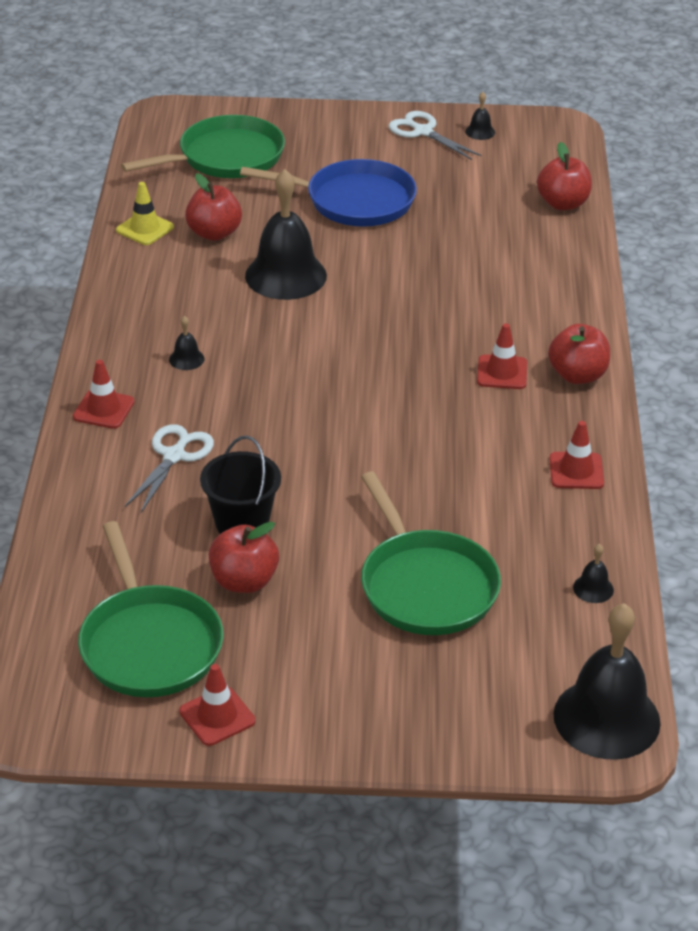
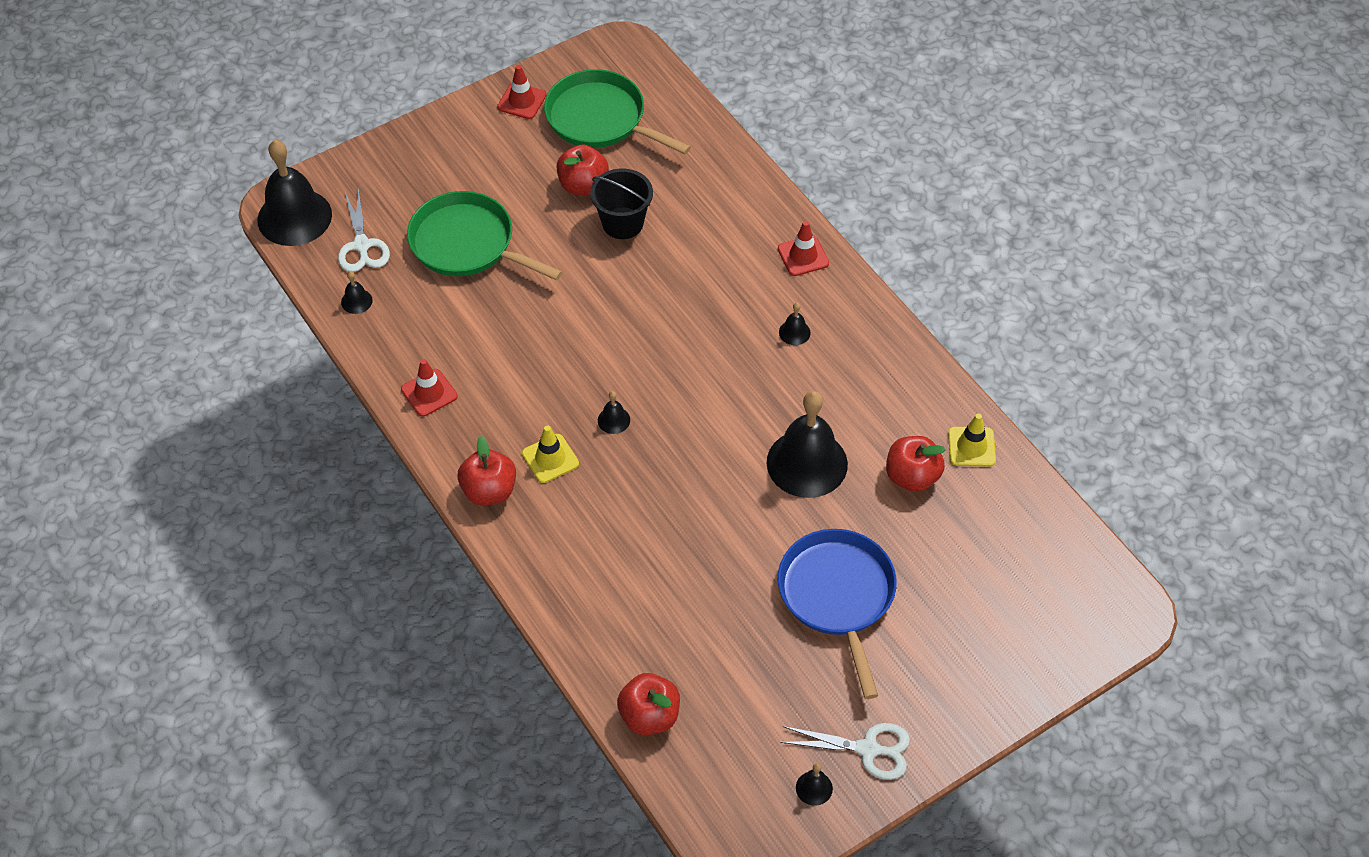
camera: 145 degrees right, 15 degrees up
(174, 456) = (716, 247): white scissors -> white scissors (361, 245)
(226, 157) = (1006, 584): green pan -> none
(354, 201) = (837, 595): blue pan -> blue pan turned 105 degrees clockwise
(418, 373) = (613, 420): none -> black bell
(502, 372) = (550, 458): red traffic cone -> yellow traffic cone

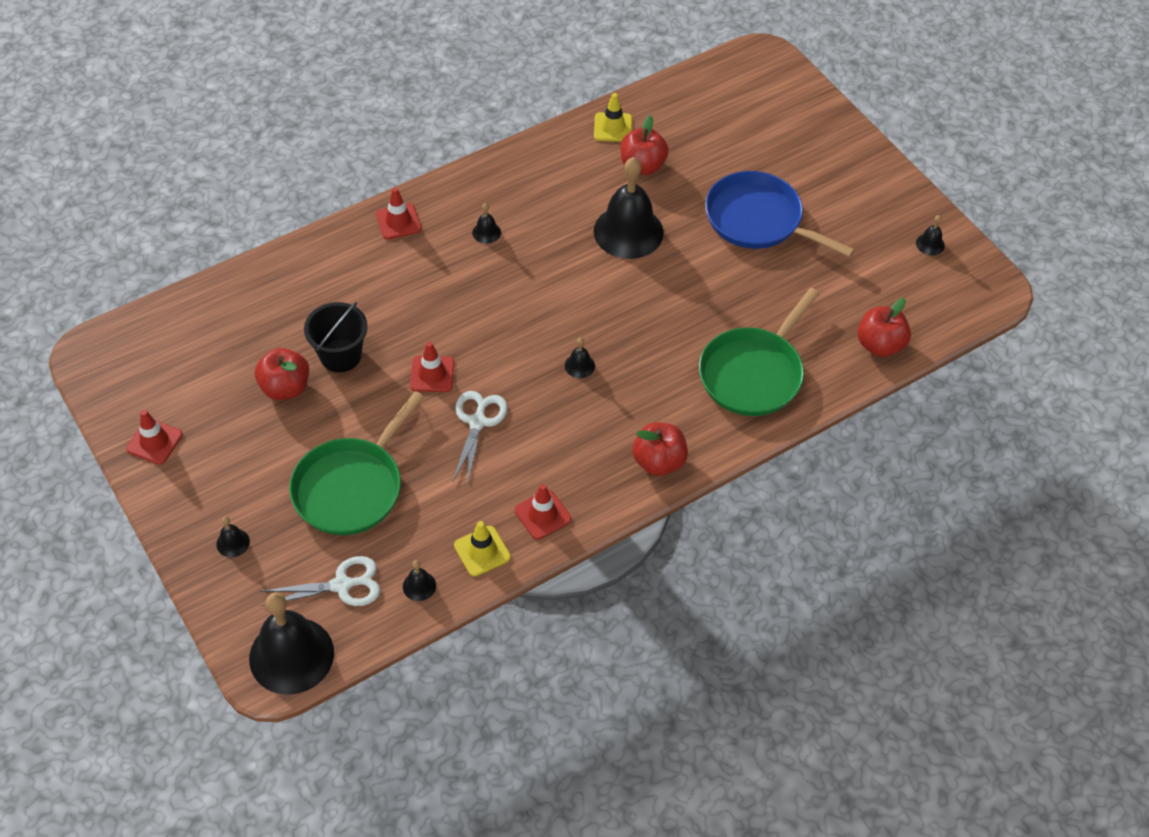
camera: 90 degrees left, 0 degrees up
(411, 166) = (233, 542): none -> black bell
(550, 458) = (622, 414): yellow traffic cone -> yellow traffic cone (482, 551)
(600, 119) = (194, 373): green pan -> green pan (753, 373)
(600, 296) = (432, 374): none -> red traffic cone
(837, 595) = (758, 219): blue pan -> blue pan turned 45 degrees clockwise
(868, 749) = (893, 210): white scissors -> white scissors (478, 422)

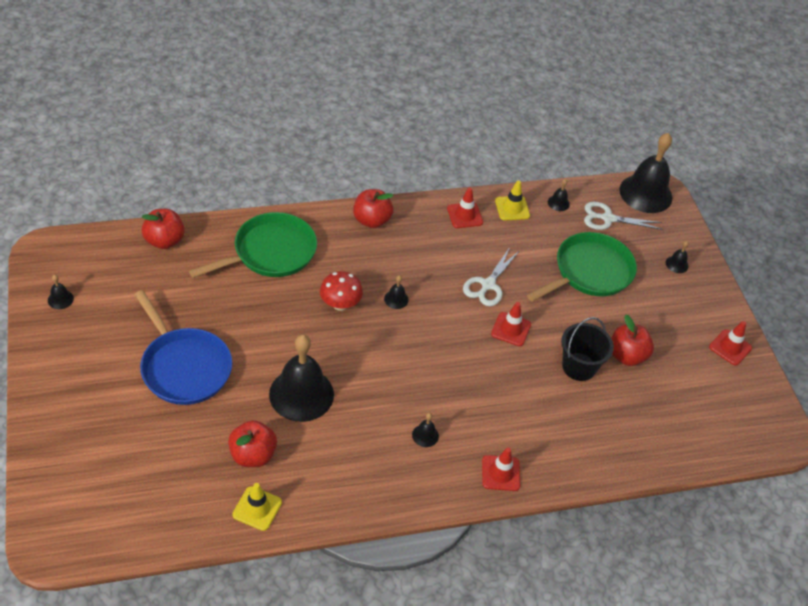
camera: 165 degrees left, 5 degrees down
(639, 338) = (340, 304): none -> red mushroom

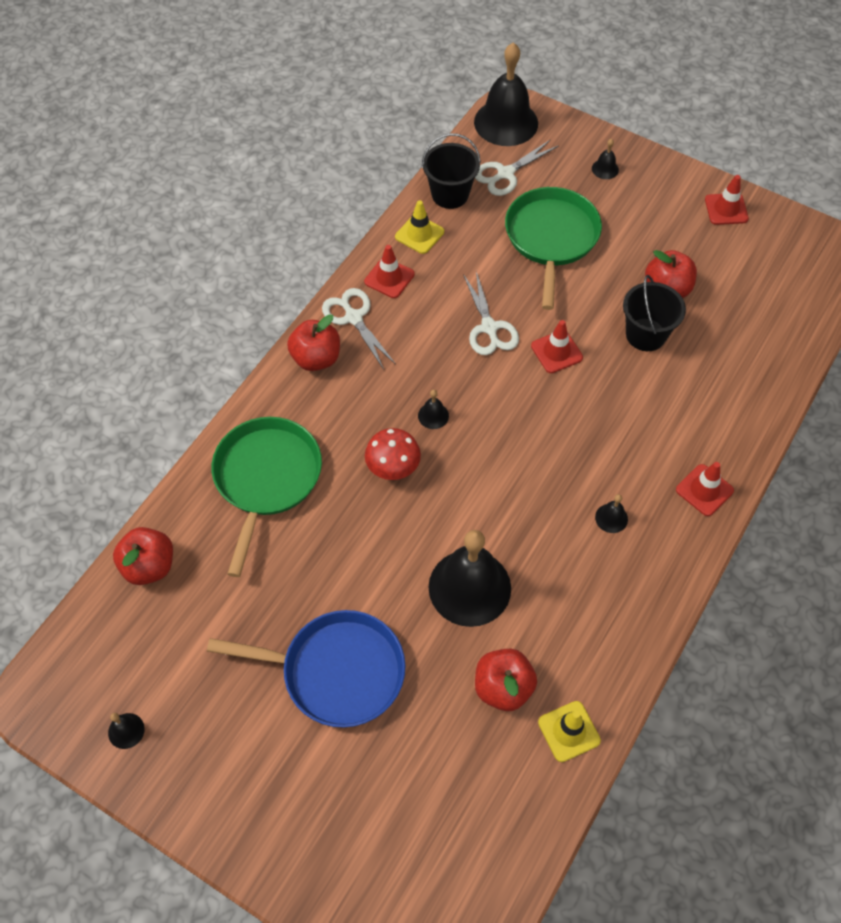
camera: 40 degrees left, 10 degrees up
(418, 218) = (353, 317): none -> white scissors
(558, 203) = (450, 194): black bell -> black bucket

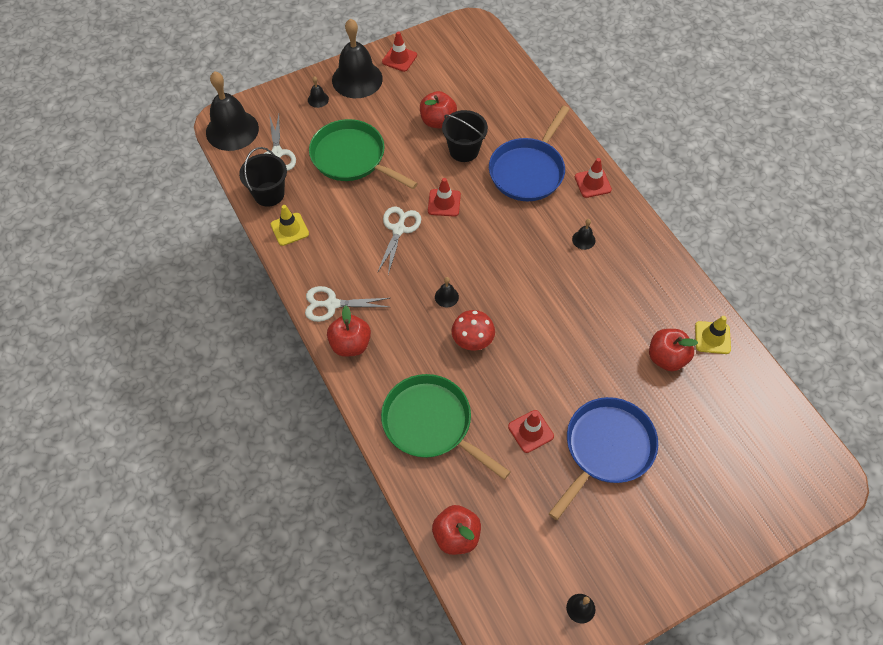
camera: 60 degrees left, 0 degrees up
(389, 278) = (314, 266): red traffic cone -> red traffic cone (530, 431)
(469, 587) = (588, 341): black bell -> black bell (357, 79)
(489, 328) = (399, 229): white scissors -> white scissors turned 90 degrees counterclockwise
(668, 413) = (528, 171): none -> blue pan

